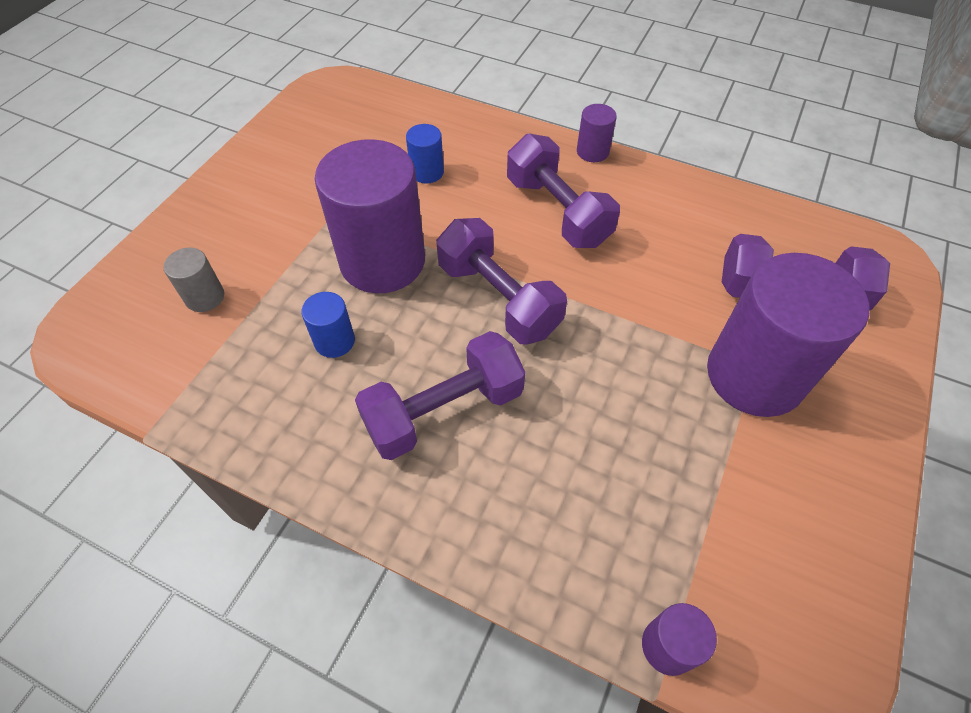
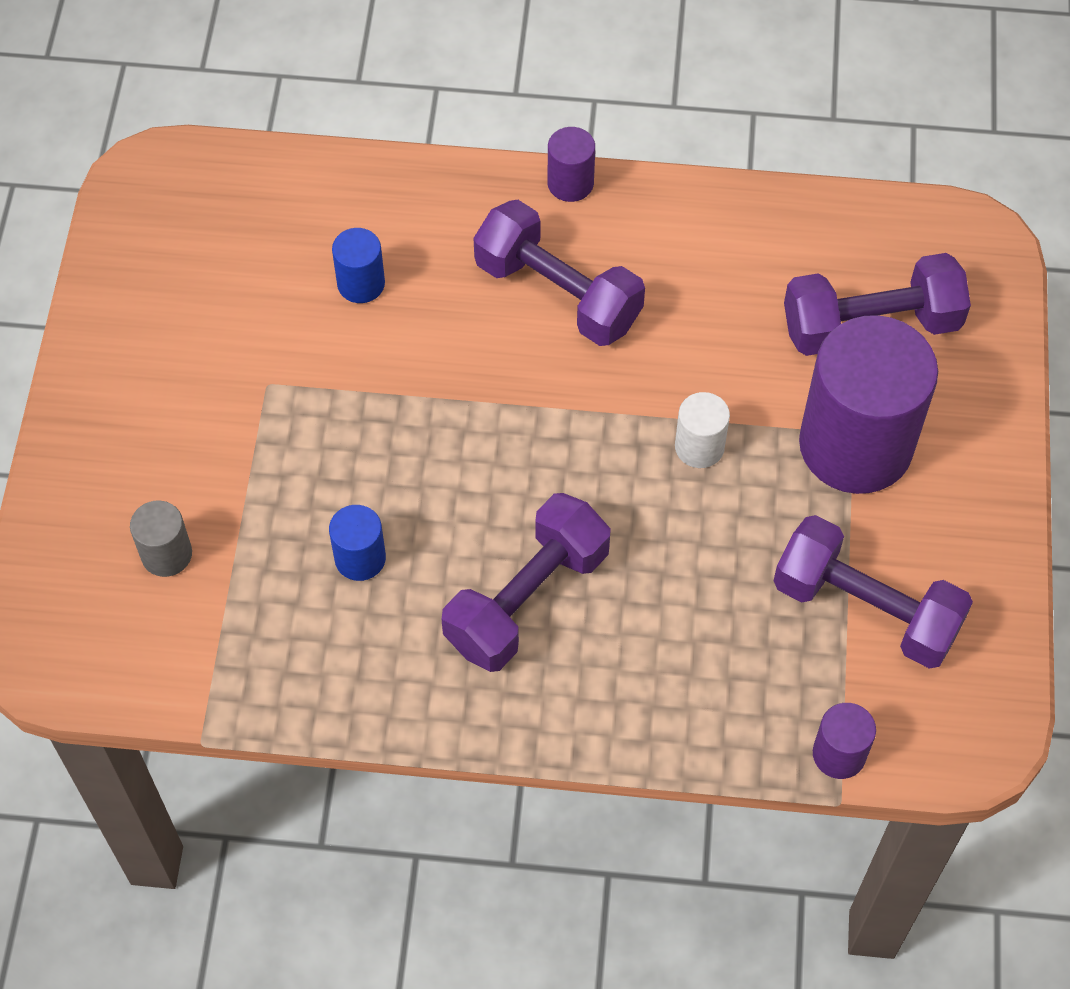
camera: 20 degrees left, 5 degrees up
(382, 261) = (366, 435): purple cylinder -> none
(498, 298) = (532, 441): purple dumbbell -> purple dumbbell (865, 609)
(625, 339) = (699, 447): none -> white cylinder

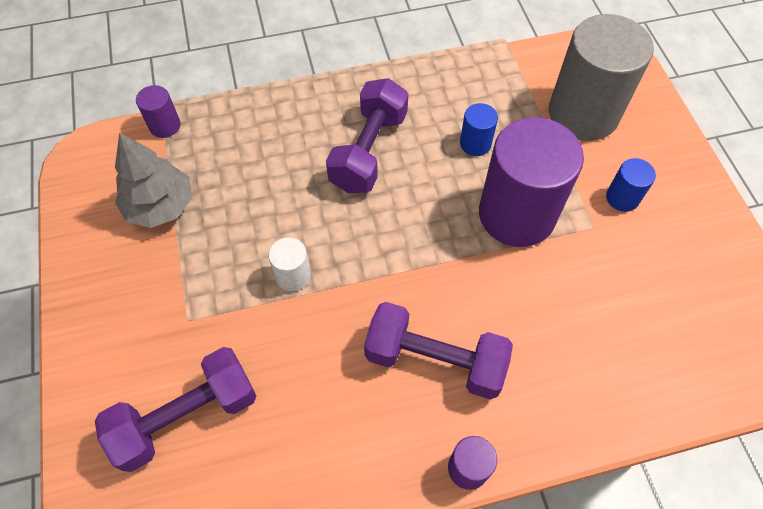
camera: 160 degrees right, 0 degrees up
(166, 554) = (583, 113): grey cylinder -> grey cylinder, size x2.29
(361, 284) = (578, 318): blue cylinder -> blue cylinder (622, 198)
(855, 445) = (183, 312): purple cylinder -> purple cylinder (516, 214)
(865, 609) = (160, 206): purple dumbbell -> grey tree

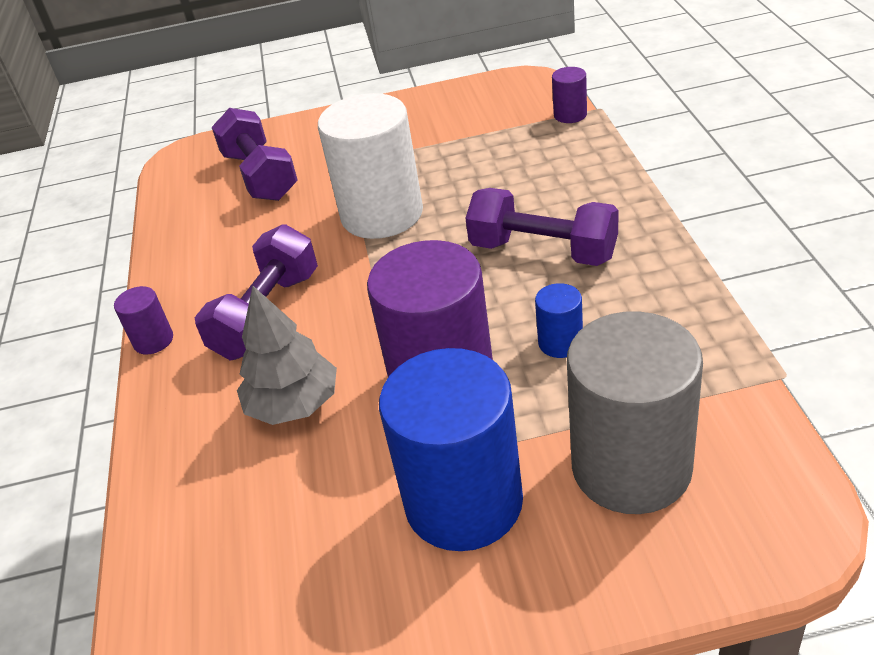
camera: 100 degrees right, 20 degrees down
(160, 206) = (470, 129): grey tree -> grey tree (294, 405)
(293, 275) = (382, 214): white cylinder -> white cylinder, size x2.29
(622, 198) = (463, 502): blue cylinder -> blue cylinder, size x2.29

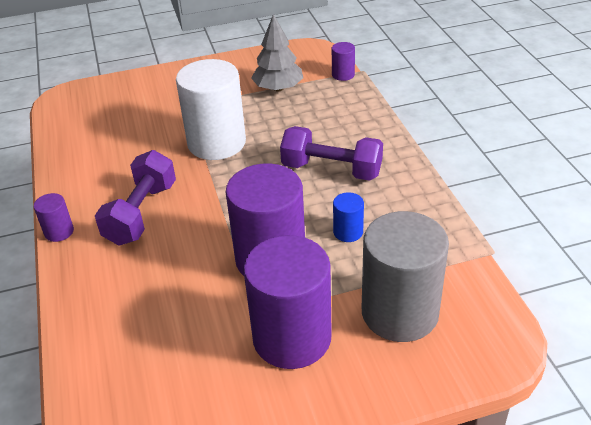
camera: 10 degrees left, 0 degrees up
(260, 176) = (124, 113): purple dumbbell -> none
(294, 405) = (168, 275): grey tree -> grey tree (278, 88)
(463, 502) = (292, 337): blue cylinder -> purple cylinder

